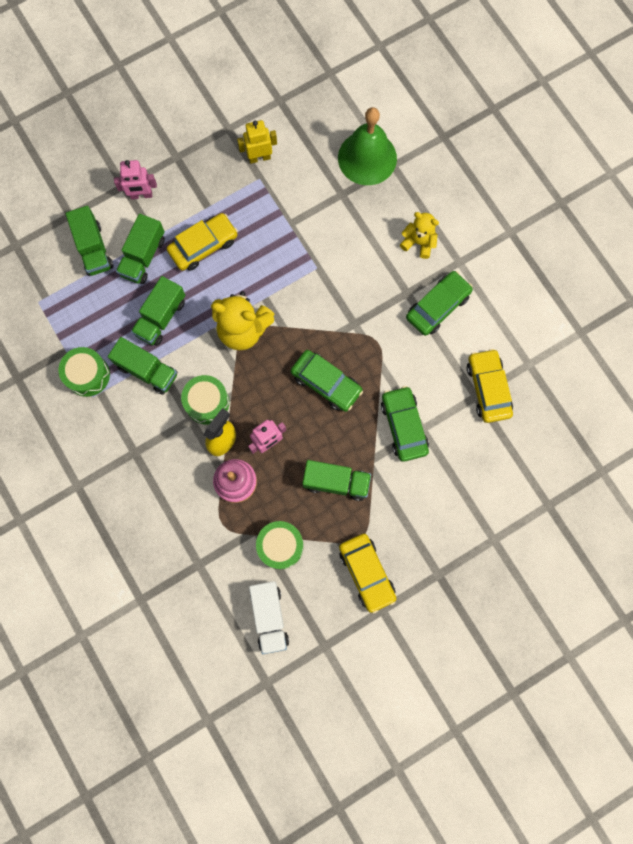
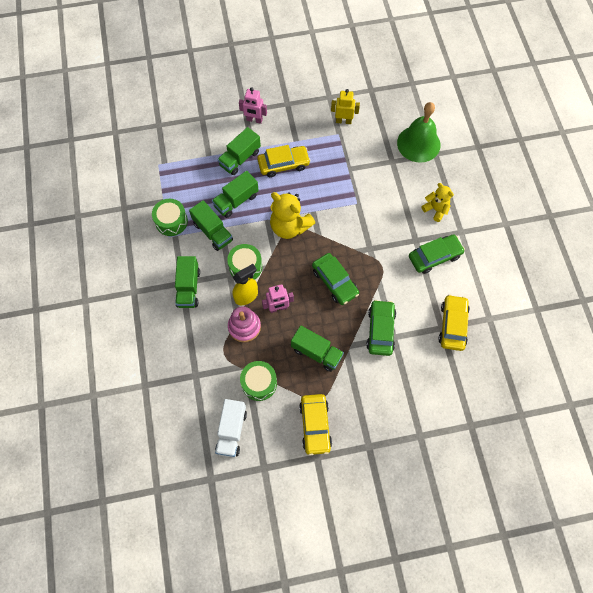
camera: 20 degrees right, 10 degrees down
(93, 249) = (209, 143): green truck -> green truck (188, 288)

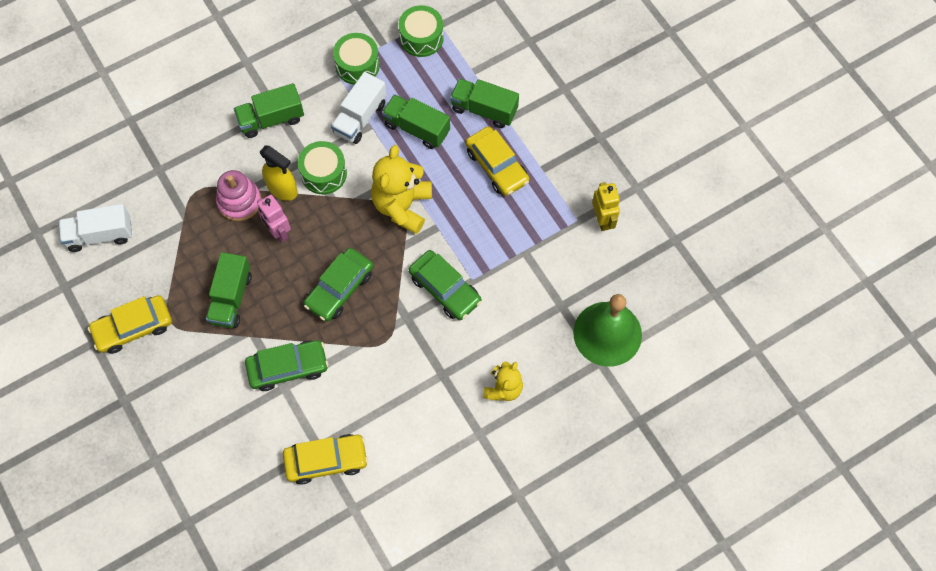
camera: 70 degrees right, 0 degrees up
(213, 232) = (360, 117): green truck -> white truck
(254, 120) = (554, 105): pink robot -> none
(259, 383) = (169, 244): green drum -> green drum (421, 38)
(434, 256) = (425, 408): green car -> green car (445, 289)

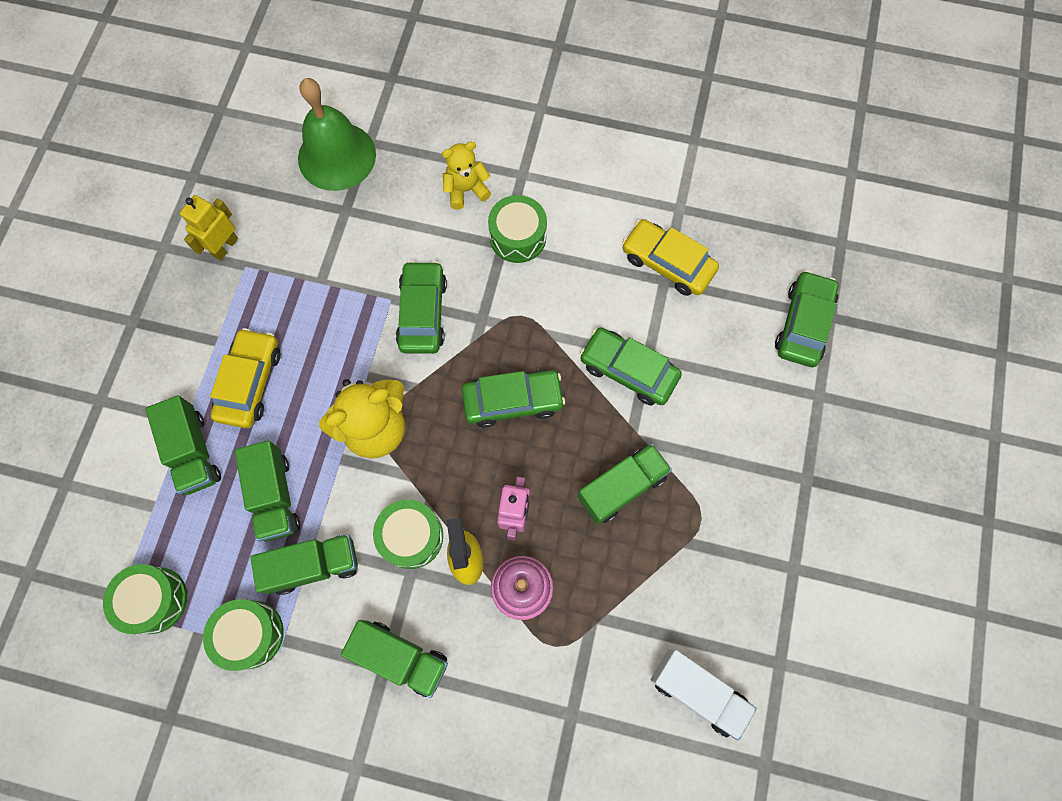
camera: 135 degrees left, 5 degrees up
(133, 327) = (742, 547): yellow car -> none
(202, 500) = (803, 324): none -> green car
(360, 117) = (313, 565): white truck -> green truck
(438, 388) = (518, 237): none -> green drum

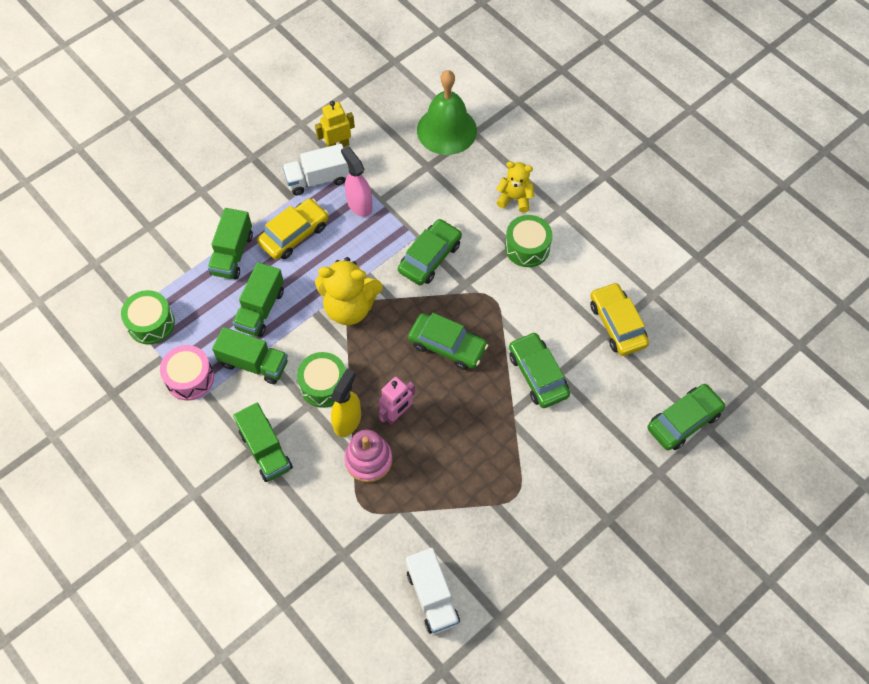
camera: 35 degrees right, 10 degrees down
(230, 301) = (317, 179): none -> white truck
(250, 634) = (190, 378): green drum -> pink drum
(300, 301) = (359, 204): none -> pink spray bottle
(621, 487) = (478, 443): green truck -> none

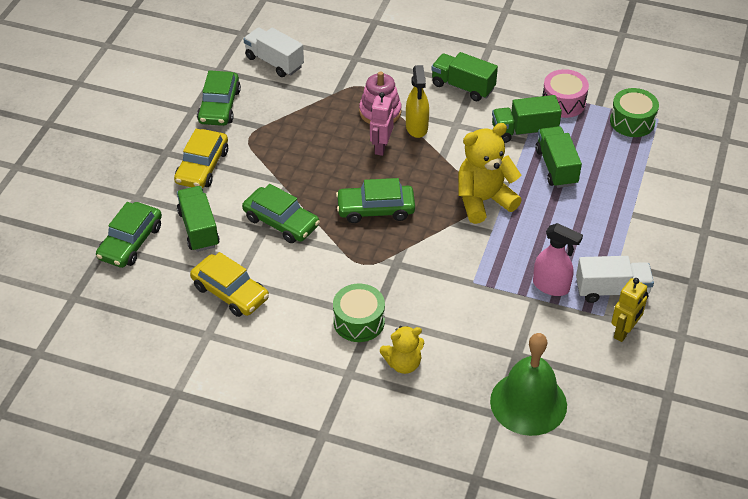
camera: 150 degrees right, 15 degrees down
(232, 254) = (622, 195): green truck -> green truck (199, 229)
(294, 234) = (585, 234): yellow car -> yellow car (202, 167)
(317, 179) = (611, 290): white truck -> white truck turned 45 degrees clockwise
(324, 385) = (455, 141): green drum -> none
(430, 257) = (445, 271): green car -> green car (219, 106)

